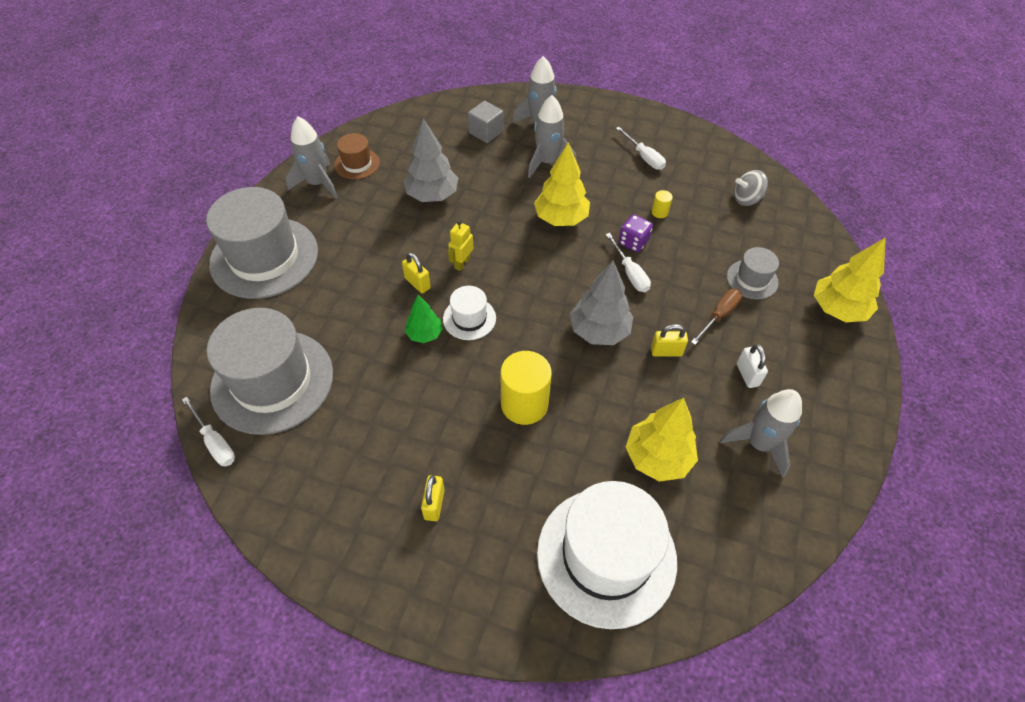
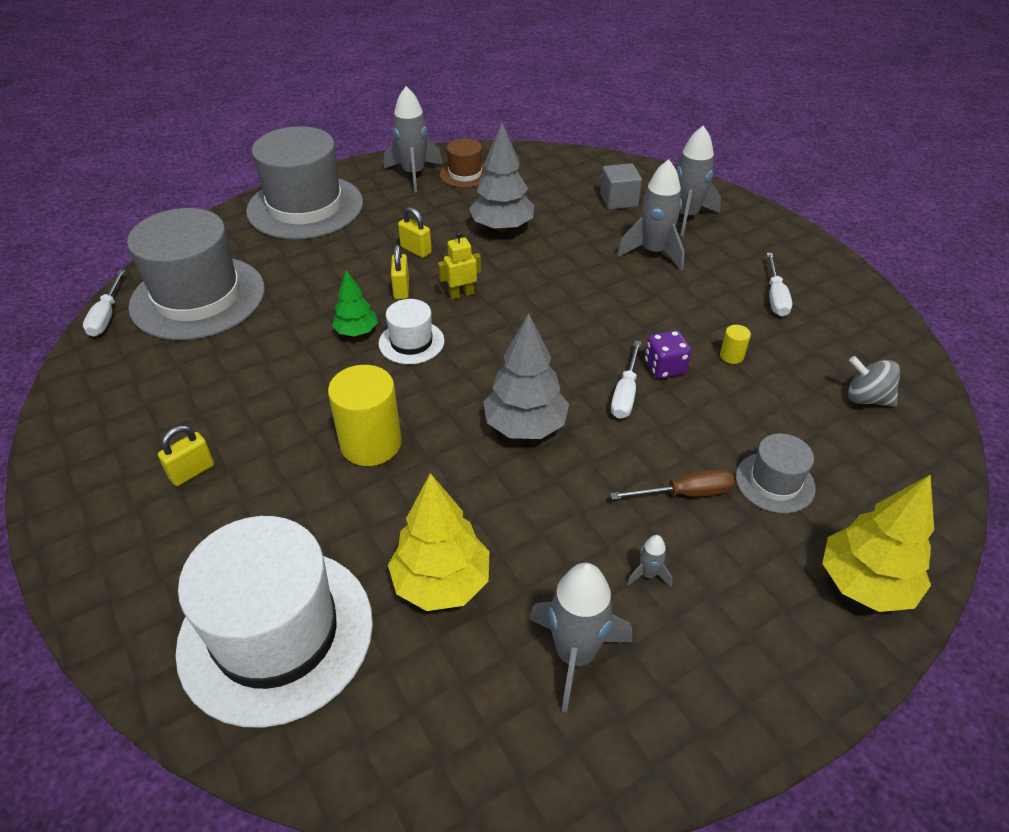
camera: 40 degrees right, 10 degrees down
(561, 218) = (608, 307): yellow tree -> none
(666, 351) = (576, 490): yellow padlock -> yellow padlock (416, 250)
(747, 375) = (648, 574): white padlock -> grey rocket

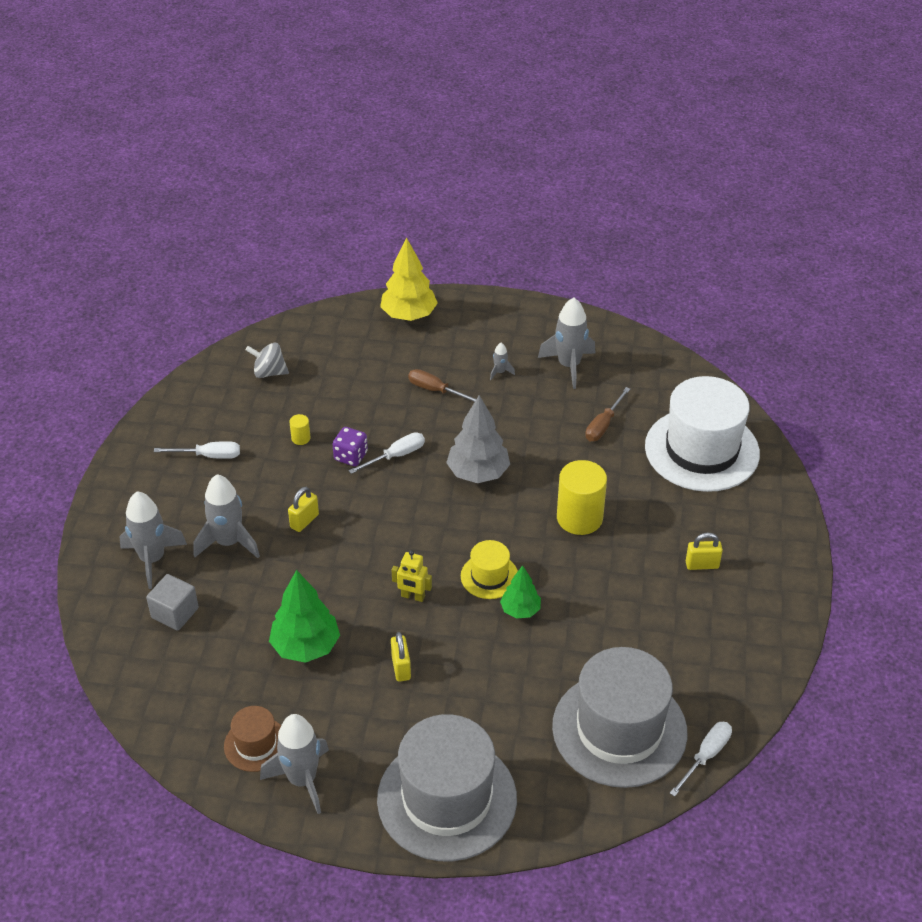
camera: 140 degrees left, 0 degrees up
(401, 289) = (452, 631): yellow padlock -> yellow padlock (304, 521)
(411, 342) = (489, 576): white hat -> yellow hat
(441, 583) = (603, 425): yellow tree -> brown screwdriver
(502, 228) = (305, 647): grey tree -> green tree
(775, 297) = (209, 456): white screwdriver -> white screwdriver turned 45 degrees clockwise
(775, 482) = (384, 369): grey hat -> none
(866, 398) = (269, 372): grey spinning top -> grey spinning top turned 120 degrees clockwise

